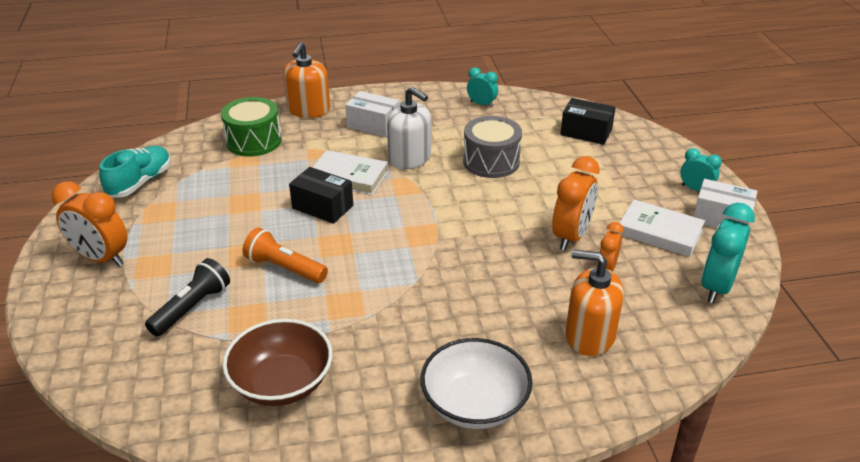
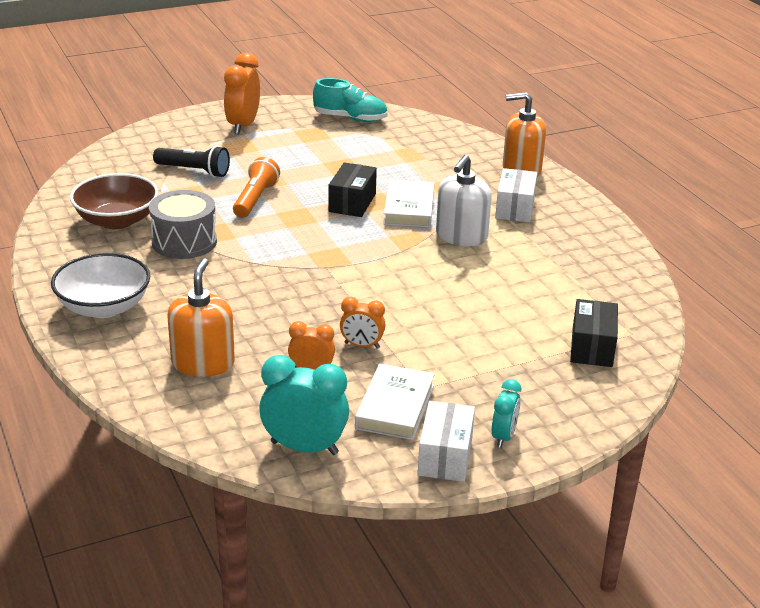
camera: 75 degrees right, 5 degrees down
(254, 141) = (444, 153): green drum -> none
(481, 104) = (609, 268): turquoise clock -> none
(491, 162) = (483, 285): grey drum -> grey drum (184, 242)
(571, 236) = (362, 345): orange clock -> orange clock, size x0.58

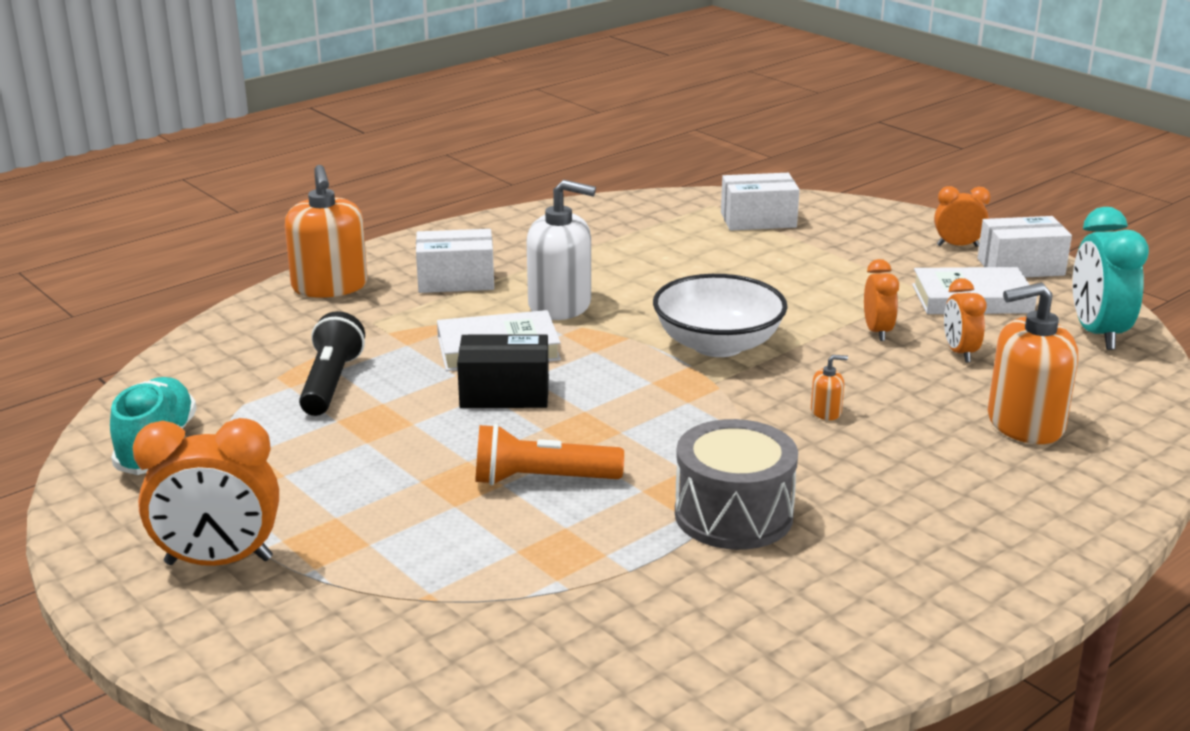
camera: 105 degrees left, 5 degrees down
(104, 307) = (985, 538): white bowl -> white bowl (718, 345)
(117, 220) = (712, 608): brown bowl -> none
(194, 171) = (460, 571): black flashlight -> black flashlight (331, 383)
(266, 295) = (826, 412): none -> orange soap dispenser
(503, 437) = (957, 246): turquoise clock -> orange clock
(592, 347) = (758, 220): black box -> white box

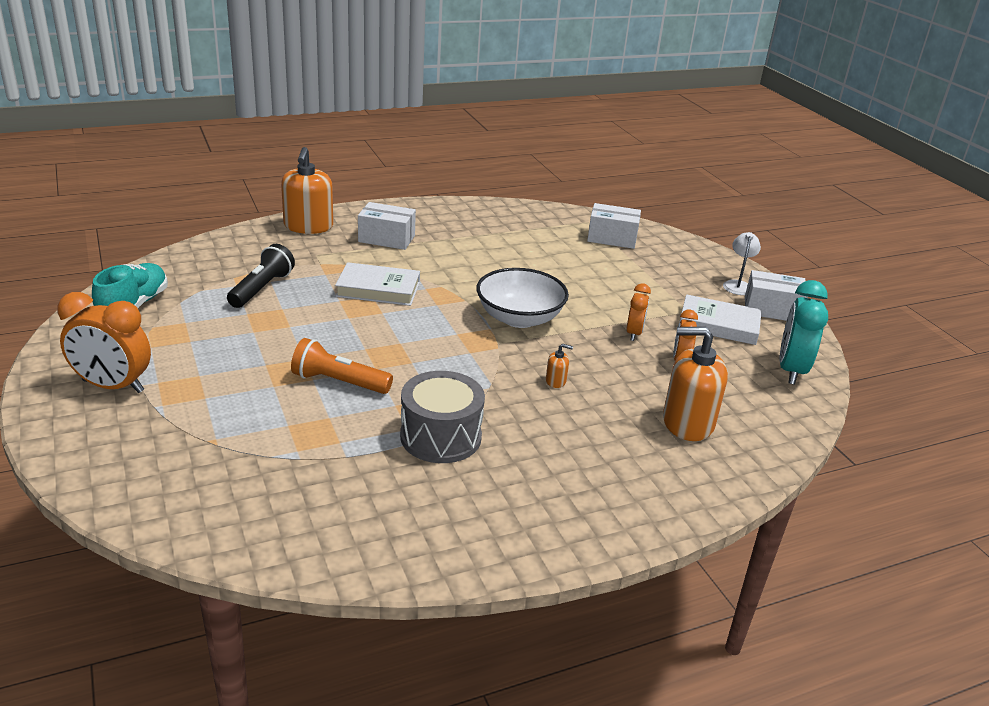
camera: 15 degrees right, 5 degrees up
(504, 393) = (359, 320): black box -> none
(560, 305) = (438, 269): white soap dispenser -> none
(957, 246) = (737, 285): orange clock -> white lamp

